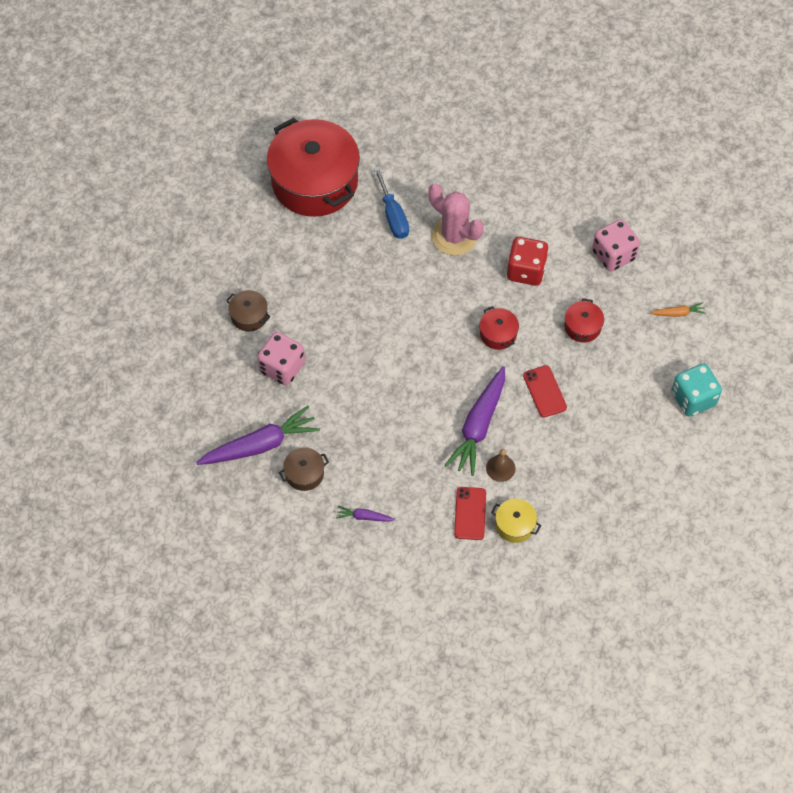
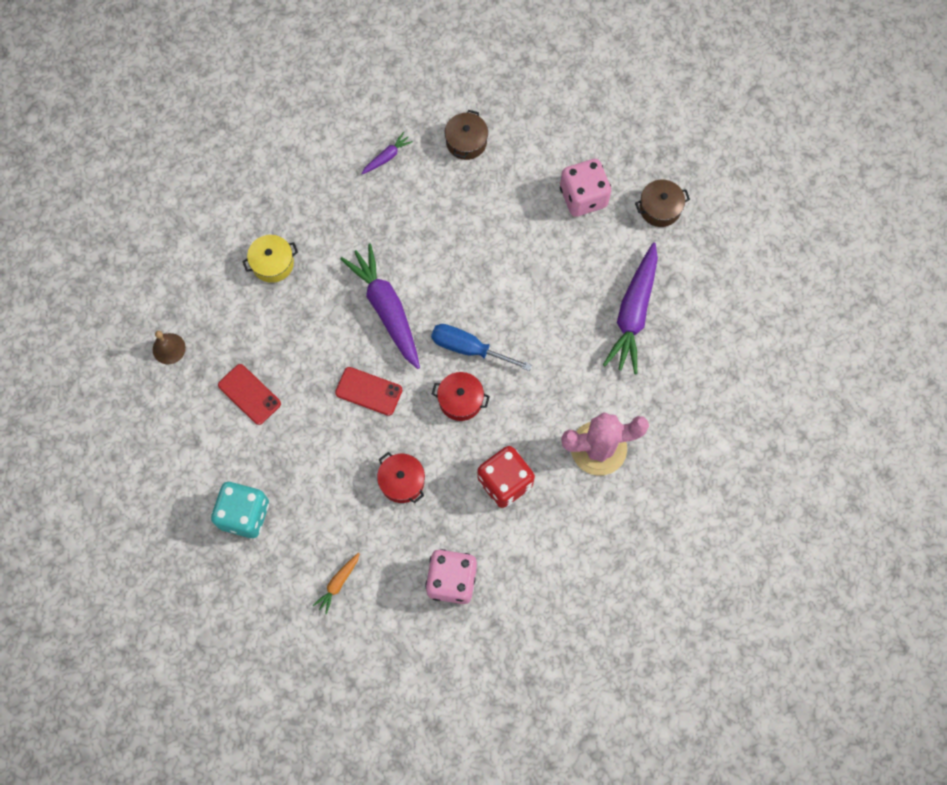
camera: 130 degrees right, 10 degrees up
(260, 445) = (523, 128): purple carrot -> purple carrot (633, 313)
(315, 182) = (766, 371): red pot -> none
(393, 215) = (669, 411): blue screwdriver -> blue screwdriver (468, 348)
(470, 513) = (315, 238): red phone -> red phone (249, 394)
(500, 468) = (332, 294): brown bell -> brown bell (169, 348)

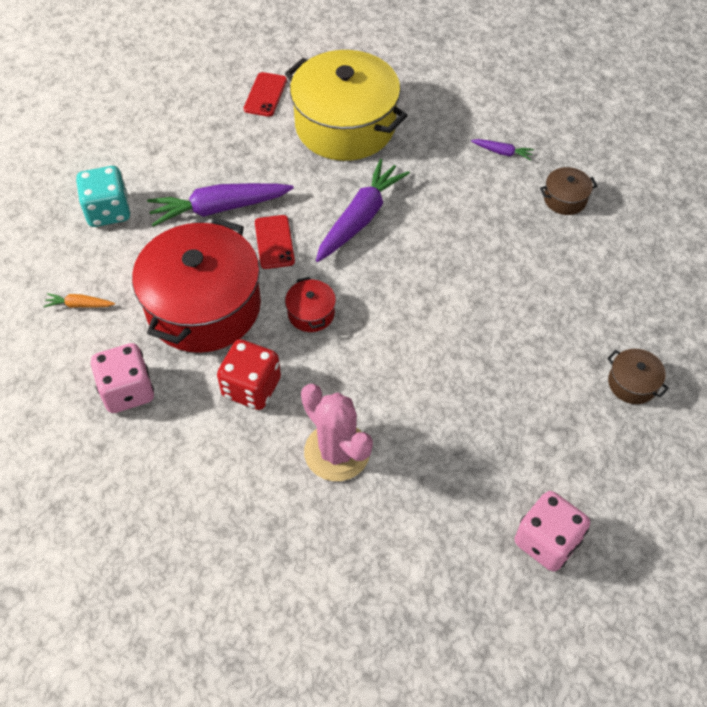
camera: 60 degrees right, 15 degrees down
(169, 348) = (225, 99): brown bell -> none
(249, 394) = (218, 165): red phone -> red phone (265, 95)
(273, 263) = (345, 125): yellow pot -> yellow pot, size x2.44
(402, 481) = (203, 306): red pot -> red pot, size x2.44
(468, 348) = (366, 295): blue screwdriver -> none
(583, 197) = (588, 313): pink dice -> pink dice (546, 541)
(633, 313) = (502, 414): purple carrot -> purple carrot (219, 208)

